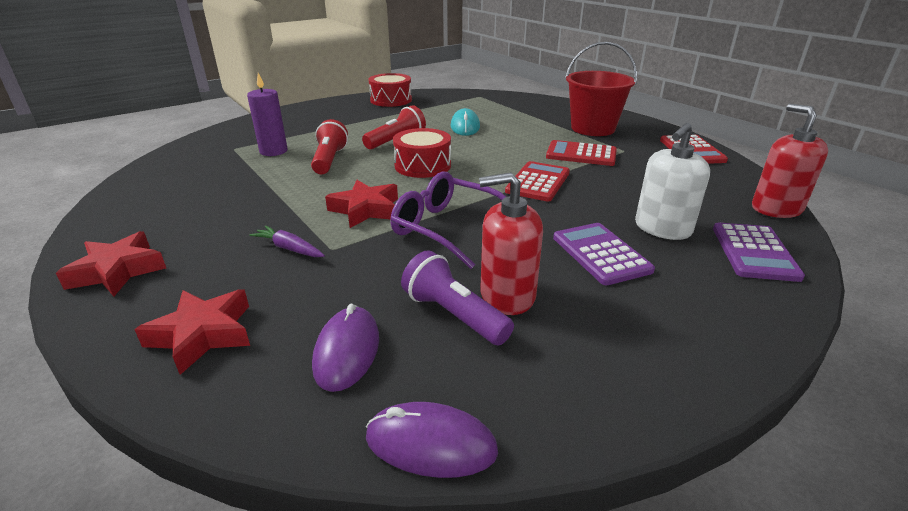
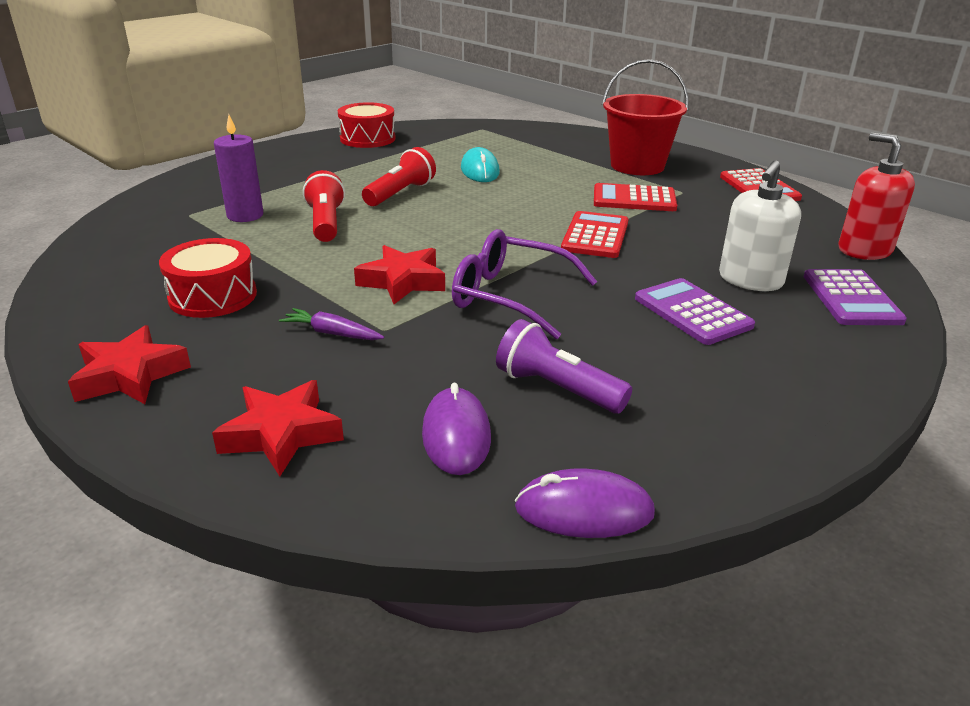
camera: 10 degrees left, 0 degrees up
(422, 166) = (448, 224): red drum -> red drum (213, 296)
(507, 295) = (607, 364): red soap dispenser -> none

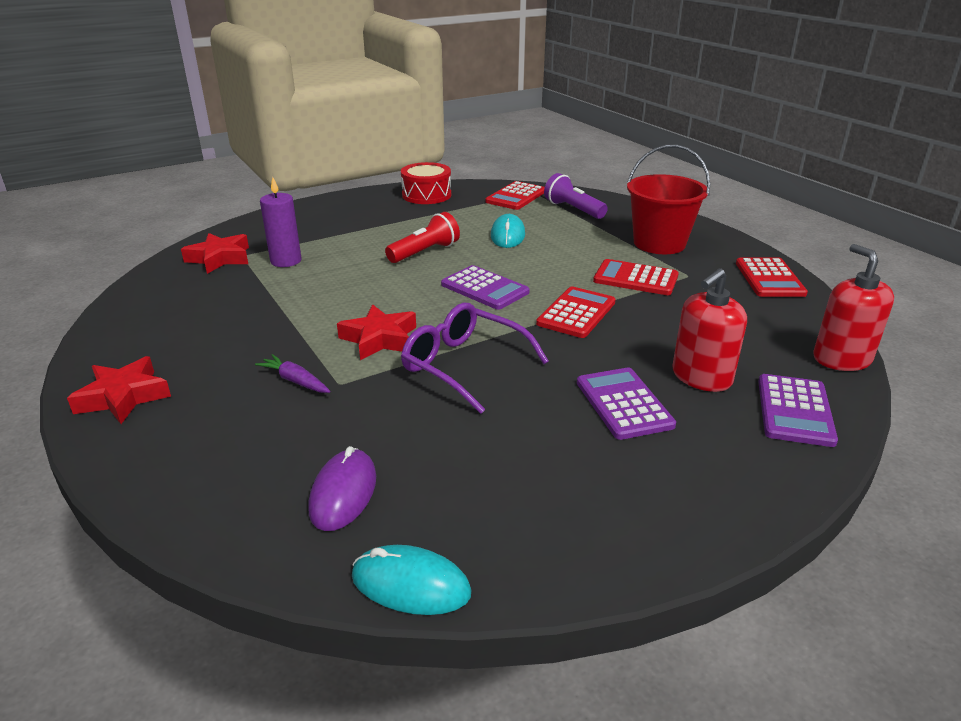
camera: 15 degrees right, 0 degrees up
(213, 296) = (221, 333): red drum -> none
(281, 434) = (206, 468): red star -> red star (220, 258)
(326, 223) = (347, 275): red flashlight -> none
(466, 134) = (516, 197): none -> red calculator
(487, 222) = (485, 288): none -> purple calculator
(557, 389) = (454, 462): purple flashlight -> purple flashlight (573, 209)
(584, 510) = (410, 585): purple mouse -> turquoise mouse
(750, 280) = (701, 377): white soap dispenser -> red soap dispenser

